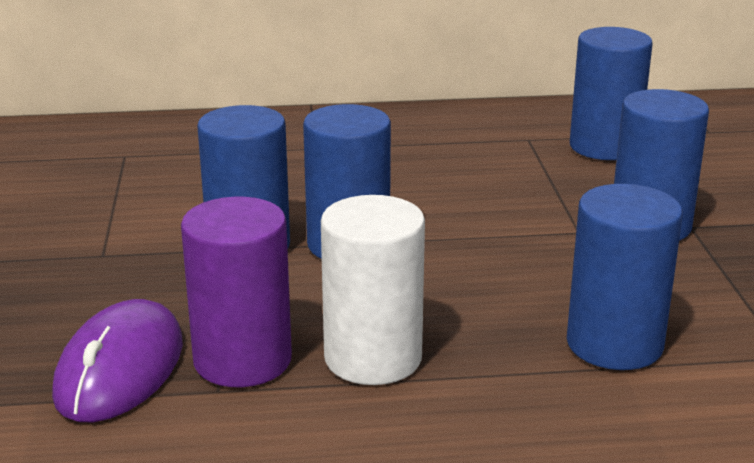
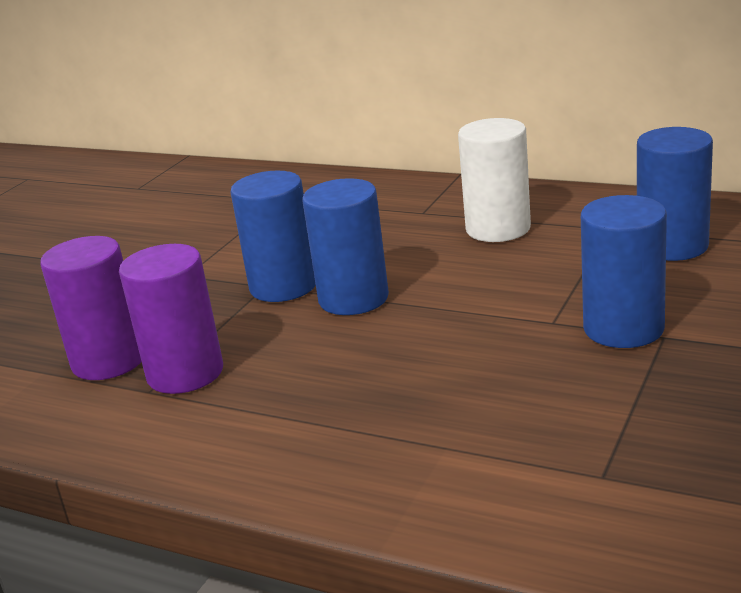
camera: 35 degrees right, 0 degrees up
(120, 369) = (109, 361): purple mouse -> purple cylinder
(373, 358) = (269, 393): white cylinder -> white cylinder (498, 229)
(614, 344) = (461, 427): blue cylinder -> none

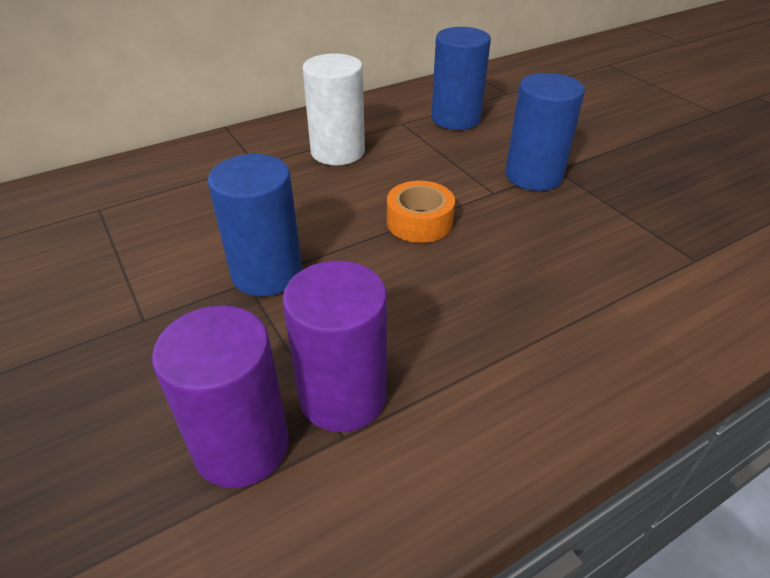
camera: 60 degrees left, 15 degrees up
(353, 299) = (345, 249): blue cylinder -> none
(440, 310) = (419, 222): none -> orange tape

